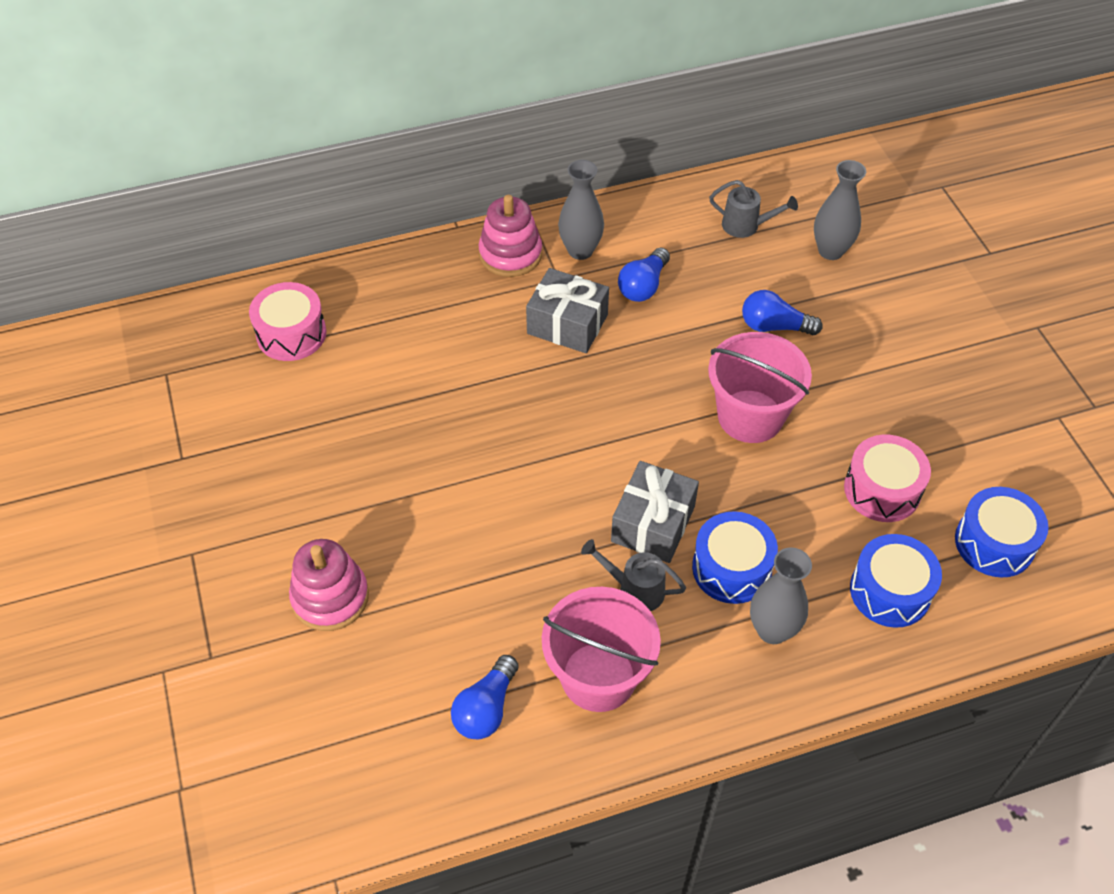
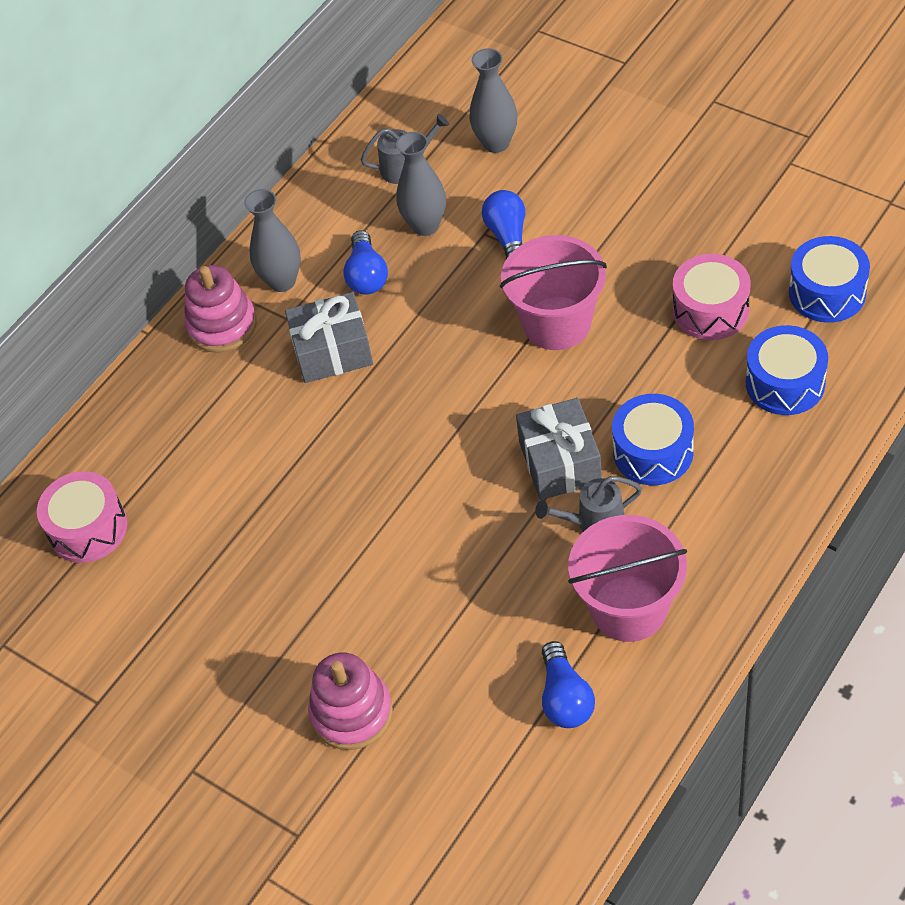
camera: 30 degrees left, 0 degrees up
(772, 630) = (726, 475): grey vase -> grey vase (425, 225)
(774, 326) = (508, 237): blue light bulb -> blue light bulb turned 105 degrees clockwise

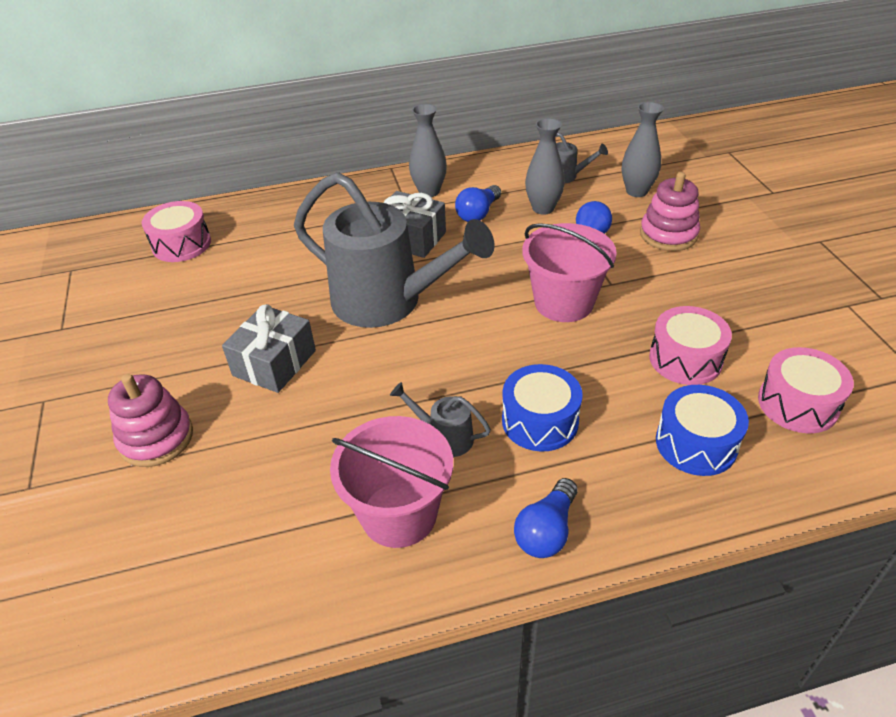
camera: 35 degrees right, 10 degrees down
(222, 325) = (372, 194): pink stacking toy -> pink stacking toy (668, 234)
(397, 436) = (389, 302): none -> grey watering can
(560, 462) = (468, 383): grey gift -> grey gift (274, 363)
(565, 698) = (281, 541): blue light bulb -> blue light bulb (546, 531)
(827, 293) = (797, 404): blue drum -> pink drum

